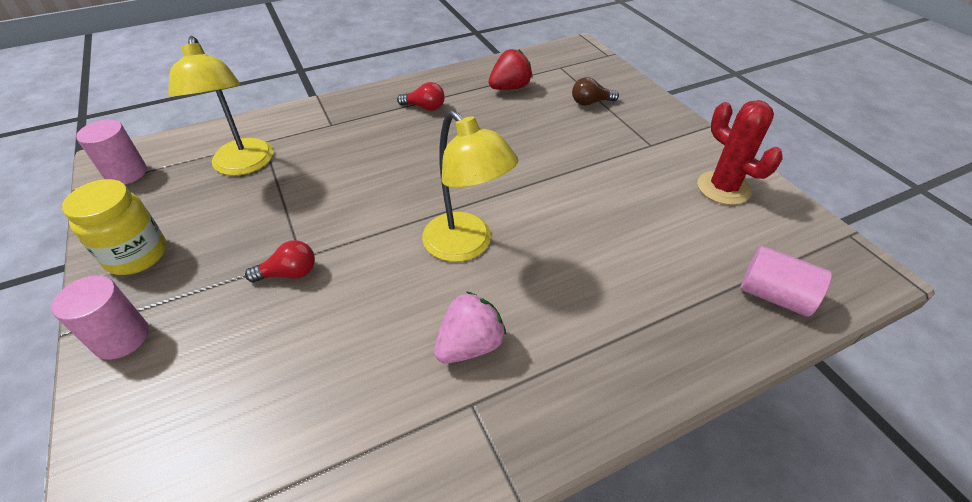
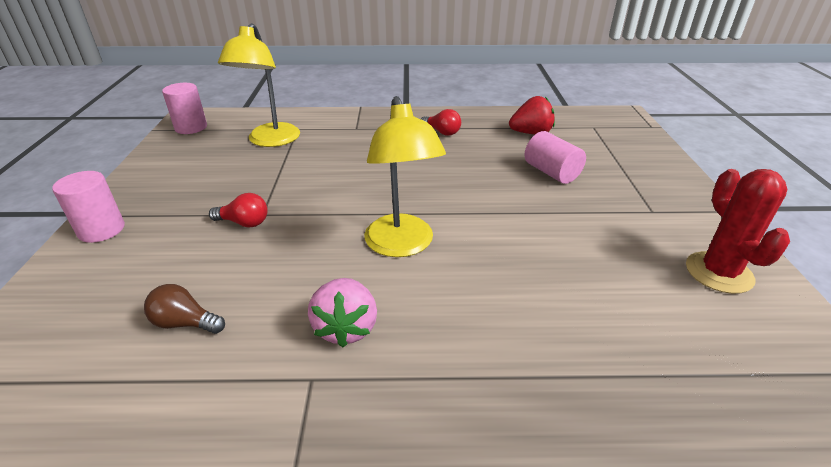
camera: 25 degrees right, 10 degrees down
(137, 255) = (155, 180): yellow jar -> none
(470, 345) = (346, 328): pink strawberry -> pink strawberry turned 105 degrees clockwise
(590, 102) = (606, 161): brown light bulb -> brown light bulb (185, 323)
(774, 295) = (724, 402): pink cylinder -> pink cylinder (551, 172)

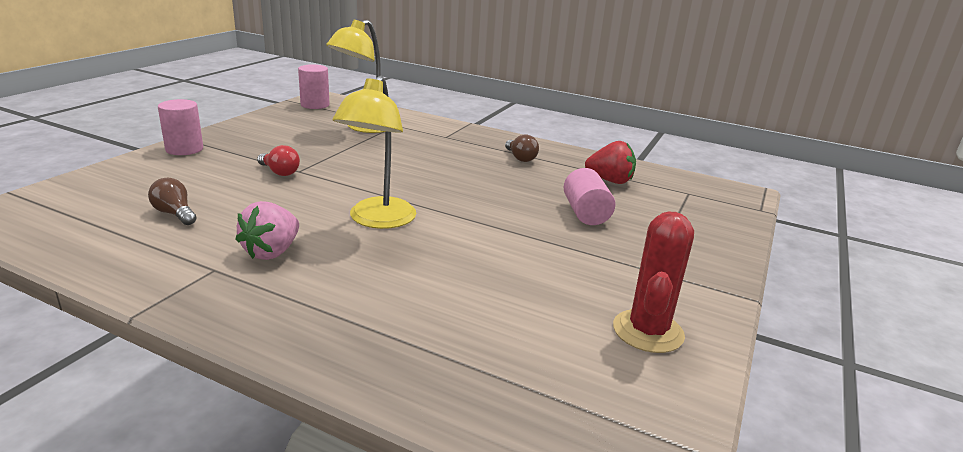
camera: 25 degrees right, 10 degrees down
(442, 132) = (520, 158): red light bulb -> brown light bulb

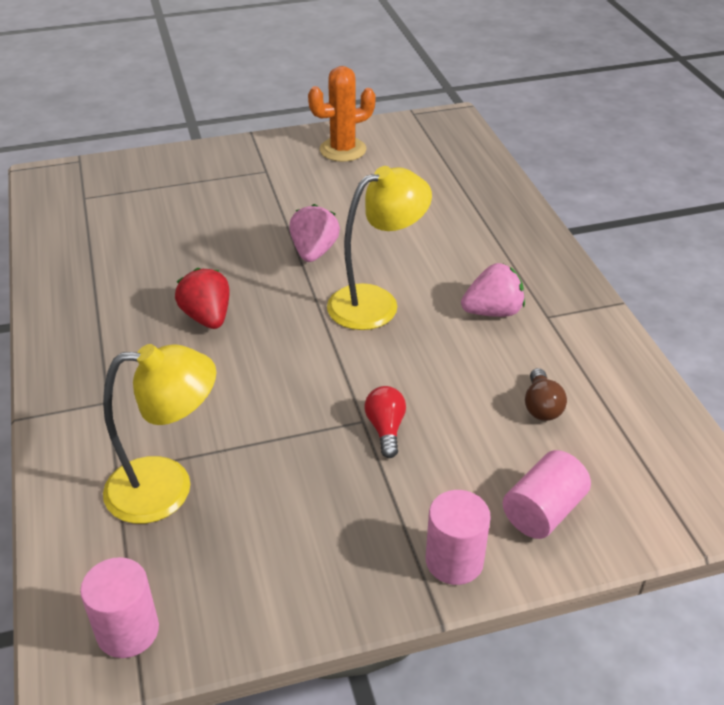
camera: 130 degrees left, 15 degrees up
(479, 230) = (314, 252): none -> pink strawberry
(520, 158) = (113, 313): brown light bulb -> none
(585, 213) = (207, 224): pink cylinder -> pink cylinder (543, 511)
(610, 180) = (108, 241): red strawberry -> red strawberry (207, 317)
(648, 331) = (343, 150): red cactus -> orange cactus

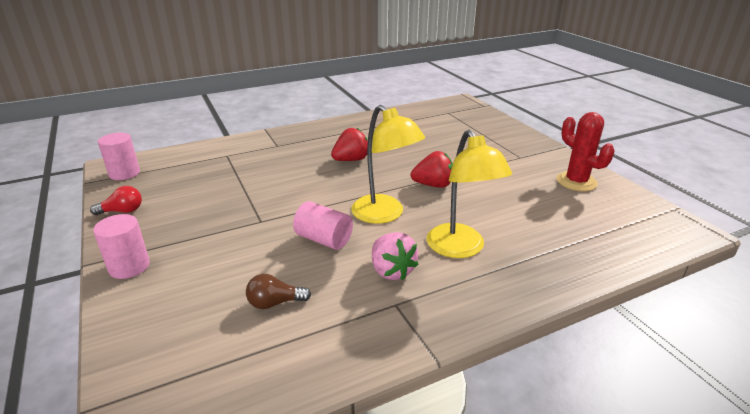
camera: 80 degrees right, 10 degrees down
(167, 488) = (212, 169): yellow lamp -> yellow lamp (460, 249)
(314, 252) = (433, 185): pink strawberry -> red strawberry
(343, 150) = (576, 182): orange cactus -> red cactus
(385, 429) = (252, 230): red light bulb -> red light bulb (122, 211)
(543, 511) = (160, 306): pink cylinder -> pink cylinder (324, 239)

